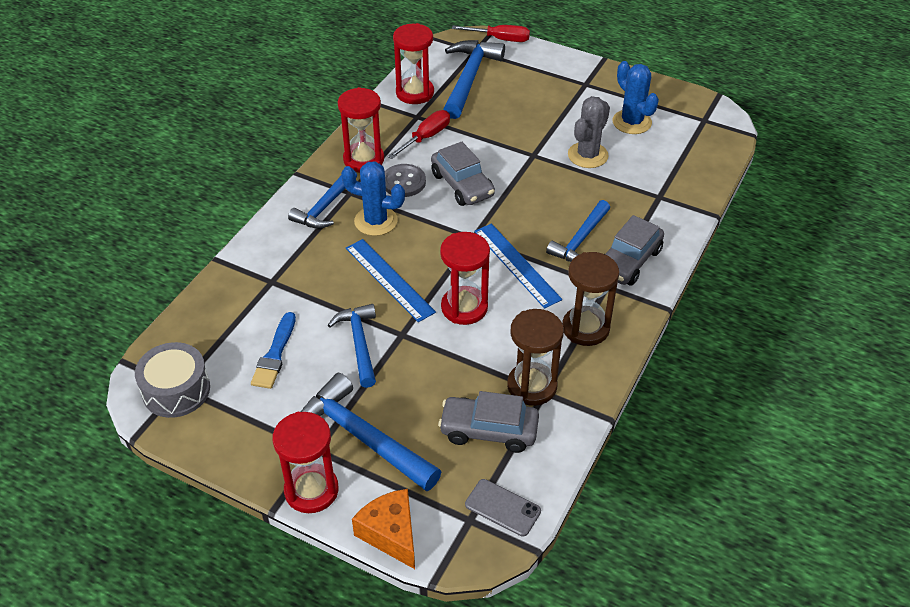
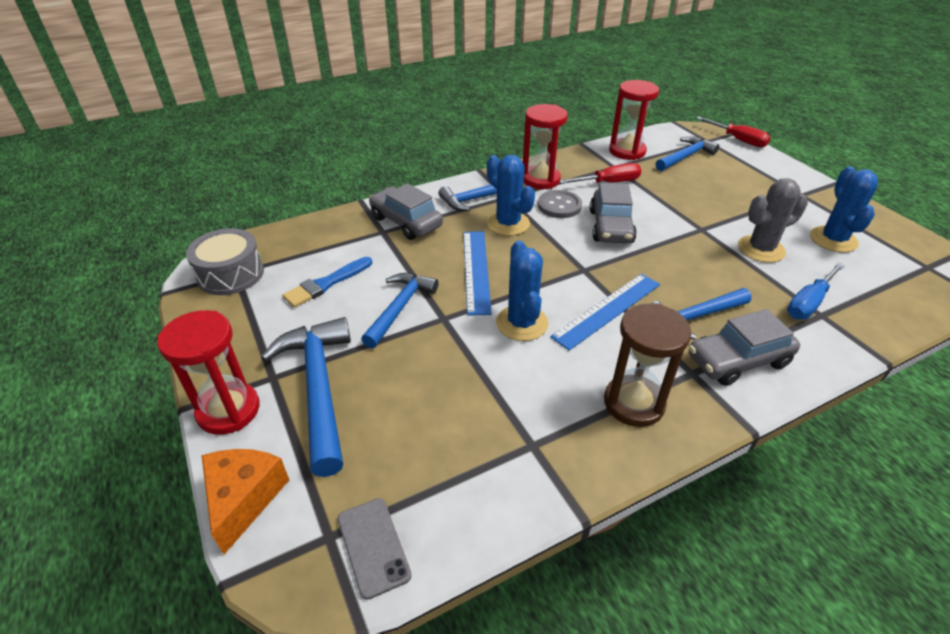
camera: 35 degrees right, 5 degrees down
(464, 307) = (522, 323): red hourglass -> blue cactus
(469, 78) = (685, 157): blue hammer -> blue hammer, size x0.66
(488, 430) = (438, 451): grey car -> grey car (406, 222)
(517, 265) = (607, 310): blue ruler -> blue ruler turned 45 degrees clockwise
(532, 386) = (524, 431): brown hourglass -> none
(646, 190) = (808, 303): none -> blue screwdriver

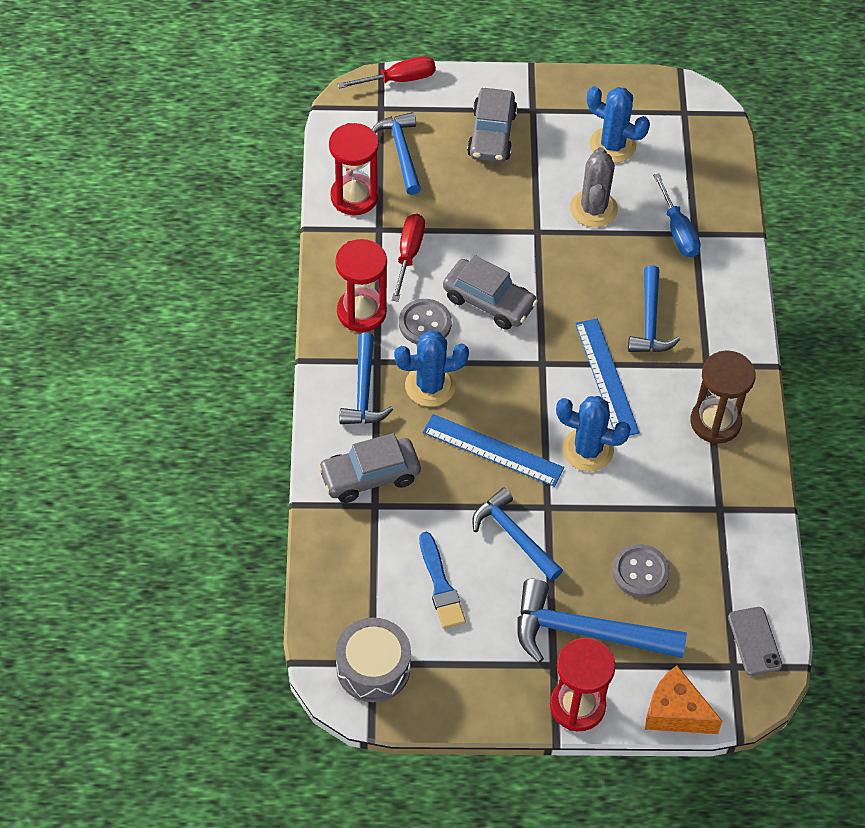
camera: 65 degrees left, 15 degrees up
(373, 546) = (754, 641): grey phone -> grey phone turned 75 degrees clockwise
(411, 405) = (640, 572): none -> grey button
(738, 360) = (710, 326): grey car -> grey car (491, 134)

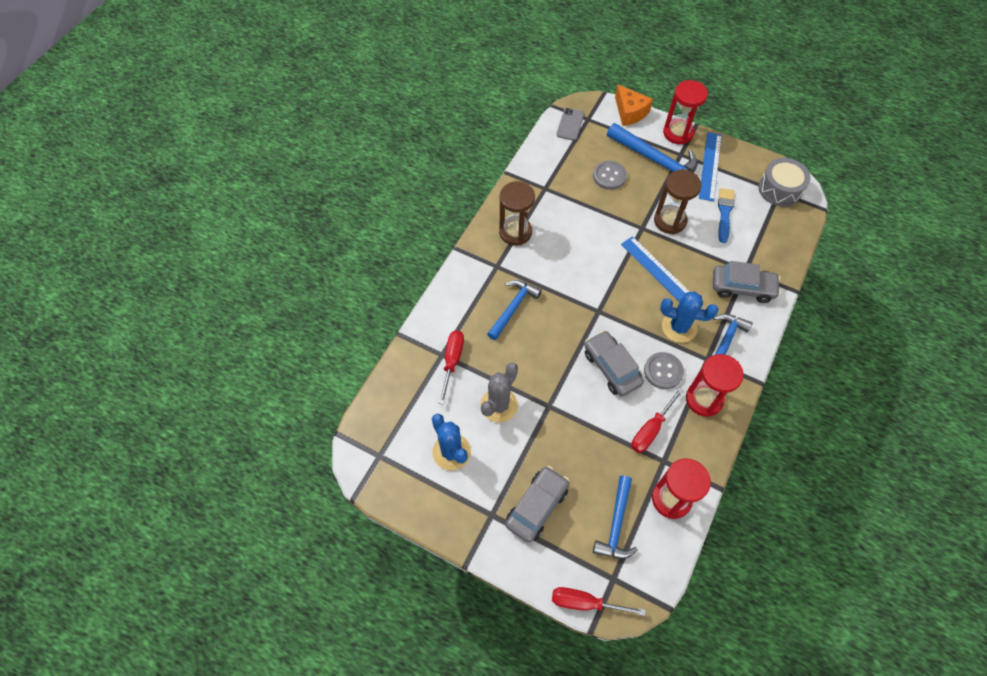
camera: 150 degrees left, 5 degrees up
(514, 536) = (670, 221): blue hammer -> brown hourglass
(587, 450) = (600, 248): blue cactus -> none
(606, 377) = (563, 285): blue ruler -> blue ruler (710, 166)
(678, 231) = (452, 361): blue screwdriver -> red screwdriver

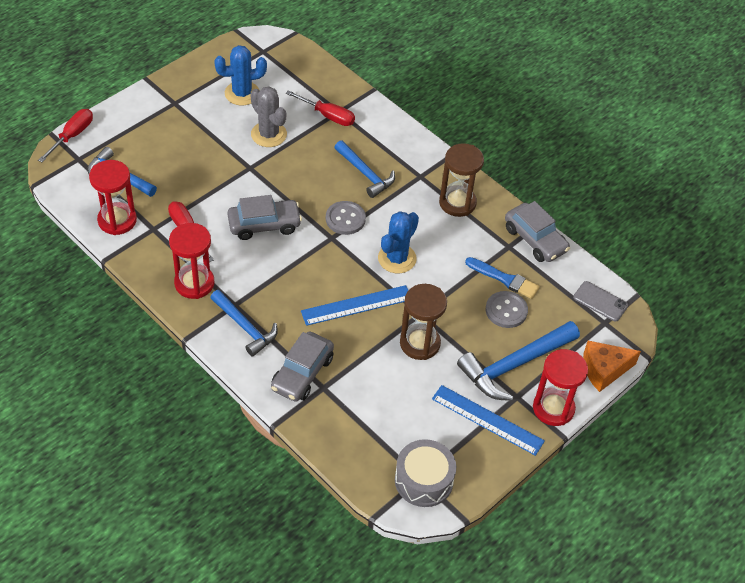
camera: 105 degrees right, 10 degrees down
(537, 506) = (164, 131): grey car -> grey car (535, 239)
(663, 371) = (240, 263): grey button -> grey button (345, 219)
(679, 327) = (281, 296): blue cactus -> blue cactus (397, 258)
(724, 213) = (410, 403): blue brush -> blue brush (504, 279)

